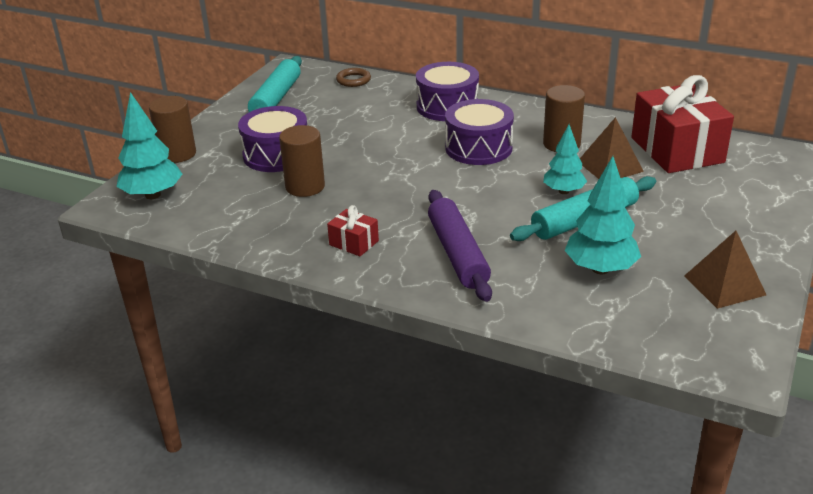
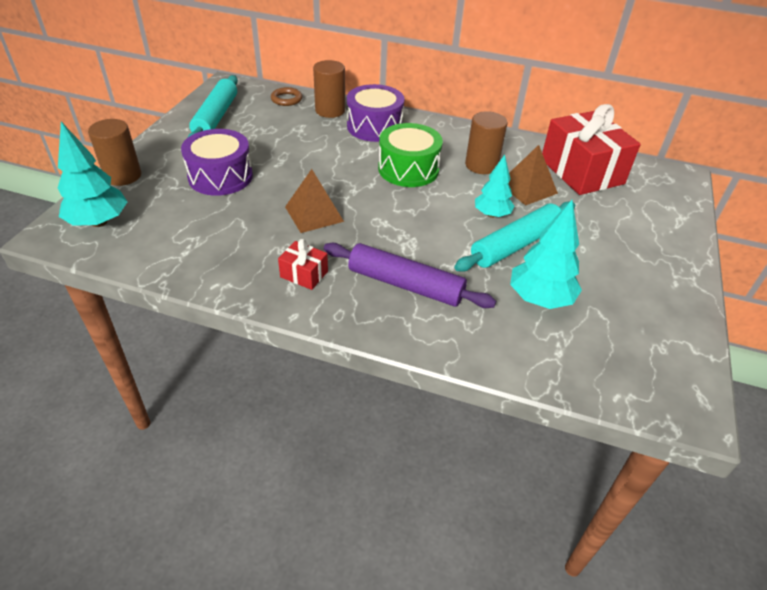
camera: 10 degrees left, 10 degrees up
(305, 187) = (251, 211): brown cylinder -> brown cylinder (330, 110)
(458, 253) = (405, 284): purple rolling pin -> purple rolling pin turned 45 degrees counterclockwise
(478, 148) = (408, 169): purple drum -> green drum
(724, 285) = (654, 314): brown pyramid -> brown pyramid (314, 214)

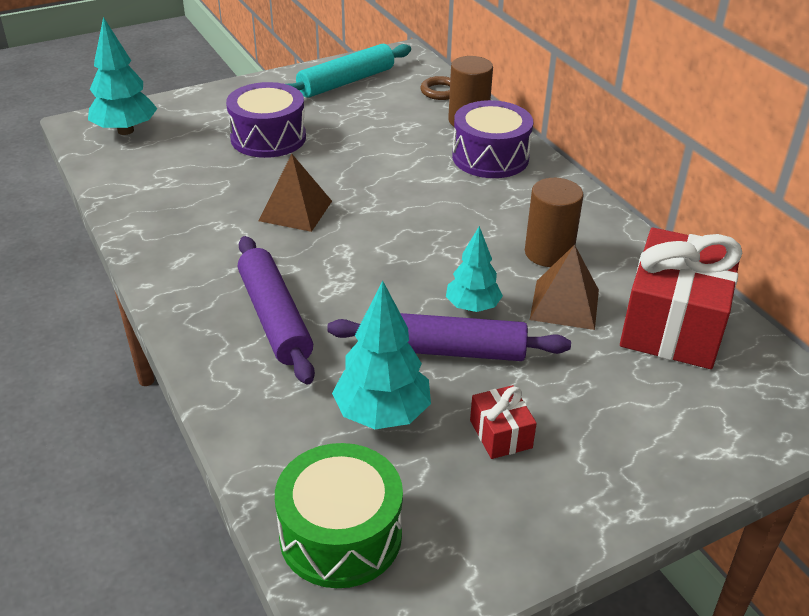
camera: 45 degrees right, 5 degrees down
(123, 176) = (195, 101): brown cylinder -> none
(304, 274) = (206, 257): red gift -> red gift (501, 434)
(408, 169) = (456, 216): green drum -> green drum (340, 535)
(516, 245) = (447, 350): turquoise rolling pin -> purple rolling pin

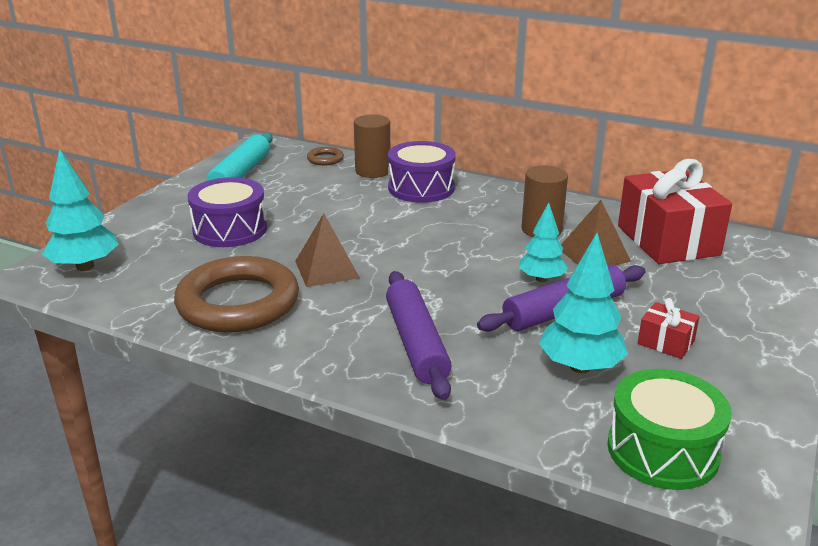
camera: 35 degrees left, 10 degrees down
(189, 213) = (238, 303): none -> brown ring
(275, 318) = (416, 343): purple rolling pin -> purple rolling pin turned 45 degrees clockwise

